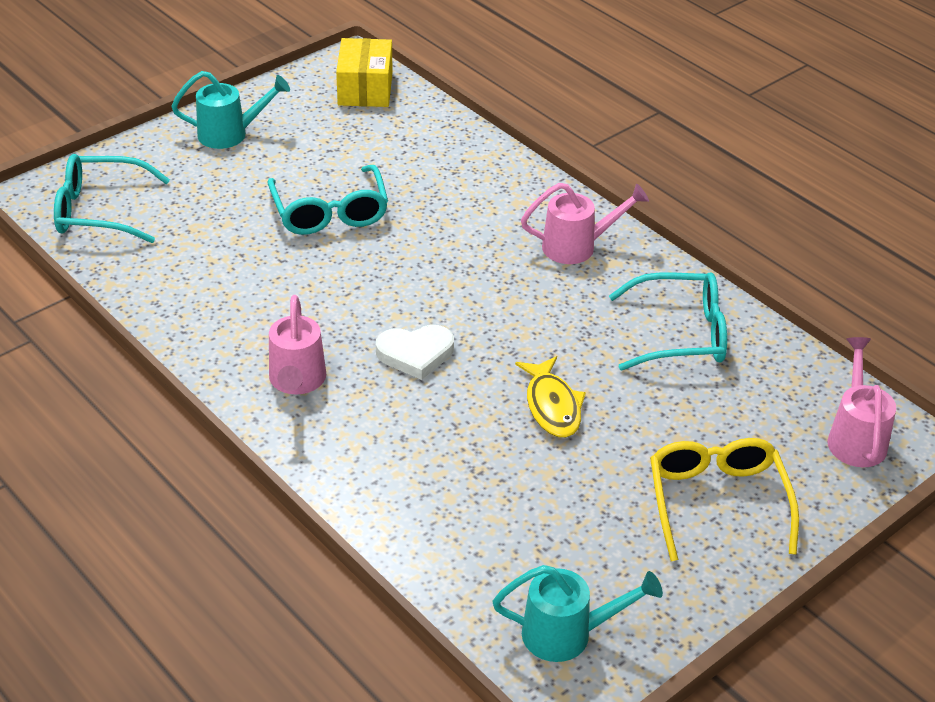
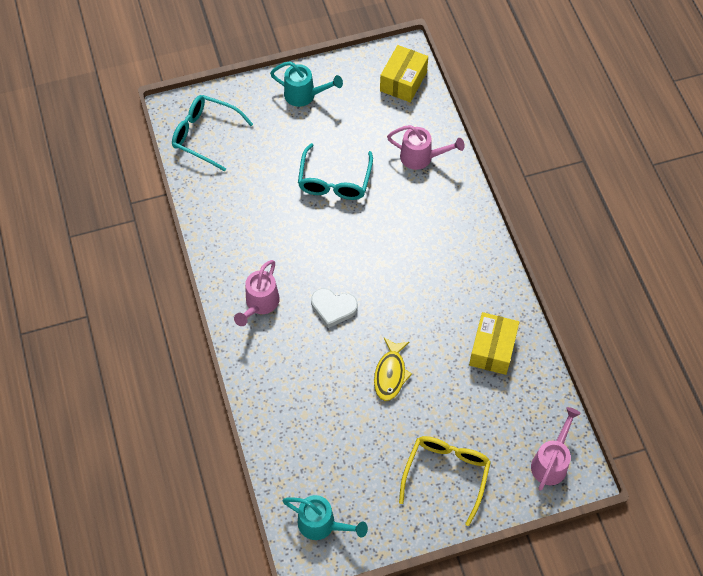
camera: 25 degrees right, 20 degrees up
(577, 247) = (467, 260): pink watering can -> pink watering can (421, 157)
(680, 334) = (492, 349): turquoise glasses -> yellow box

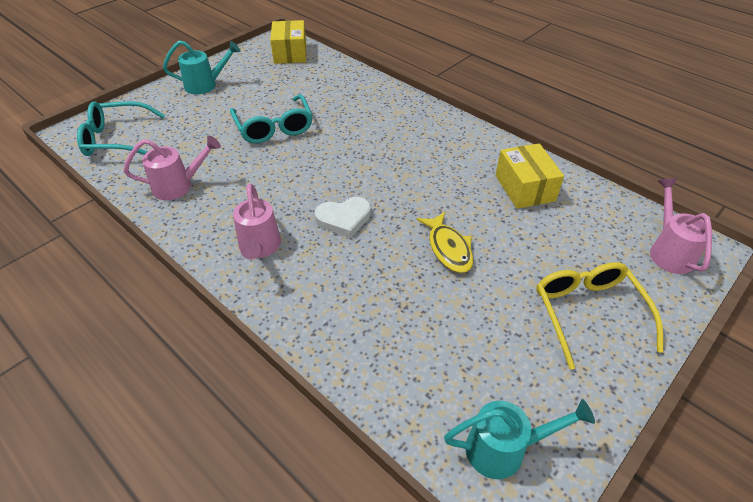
camera: 30 degrees left, 15 degrees down
(421, 157) = (342, 89): pink watering can -> pink watering can (178, 186)

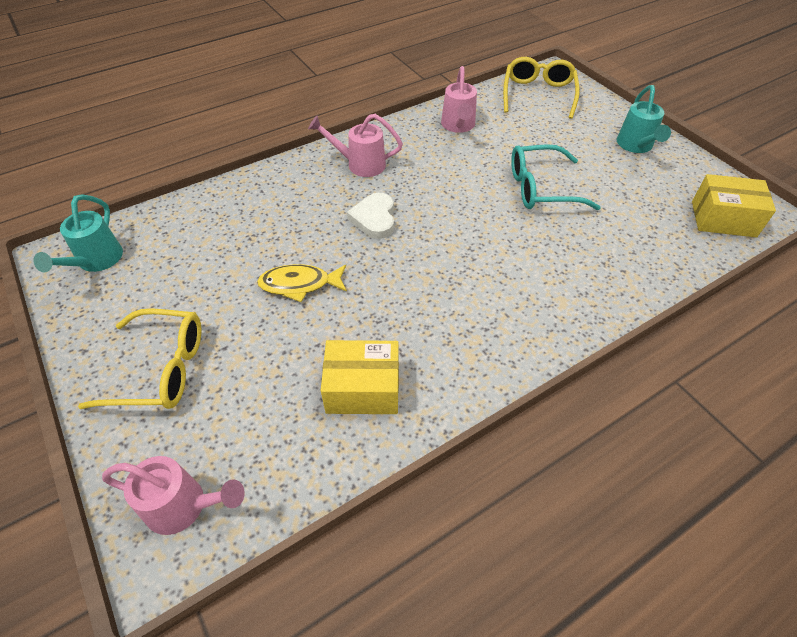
camera: 105 degrees right, 5 degrees up
(117, 139) = (538, 94): turquoise glasses -> yellow glasses

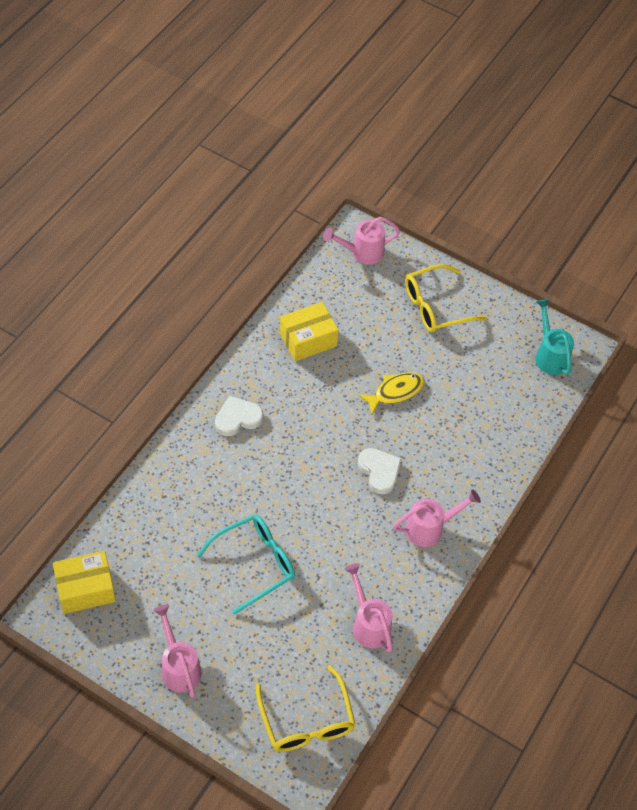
camera: 150 degrees right, 5 degrees up
(506, 321) = (237, 418): none -> white heart
(636, 146) = (179, 667): turquoise watering can -> pink watering can

